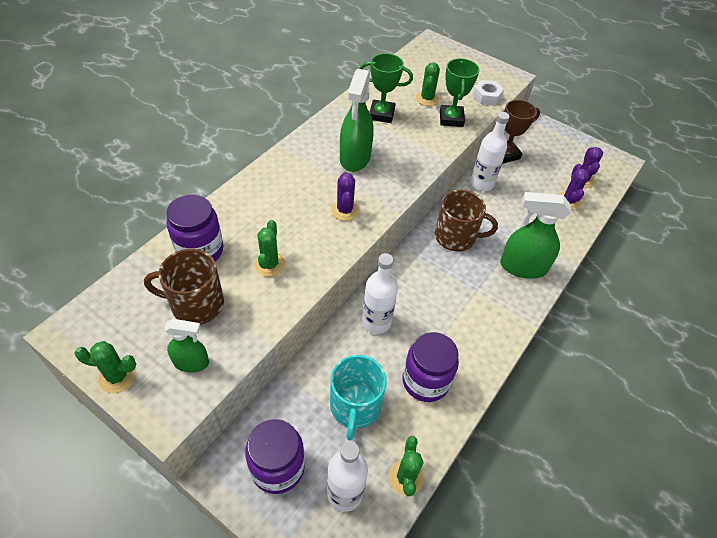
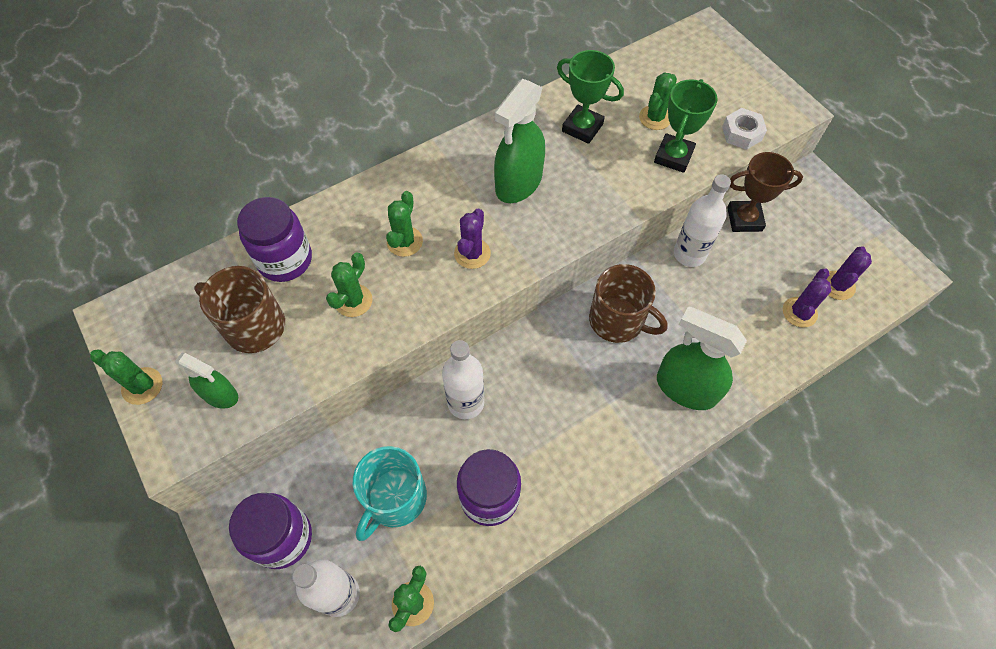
camera: 25 degrees right, 10 degrees up
(290, 215) = (404, 241): none -> green cactus

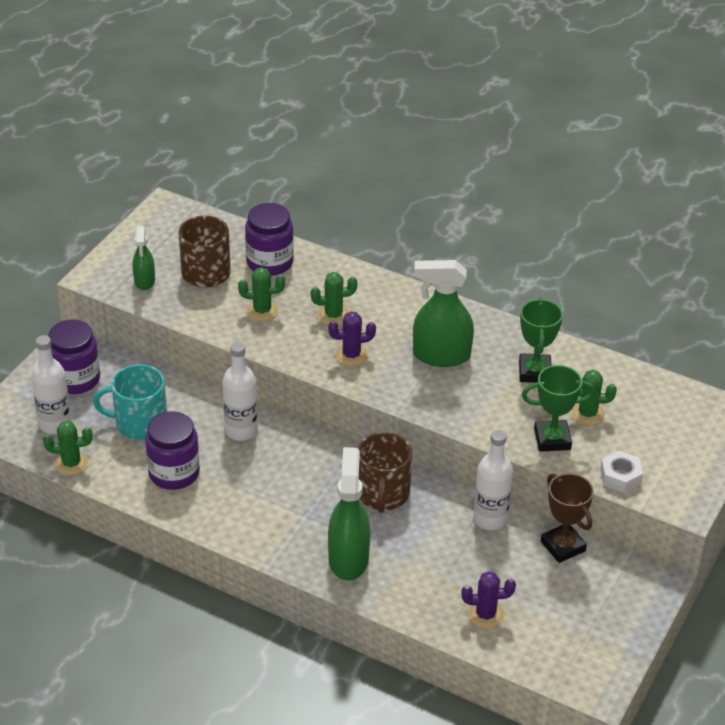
camera: 60 degrees right, 20 degrees down
(142, 386) = (126, 244): green cactus -> none
(837, 285) = (539, 635): purple cactus -> none

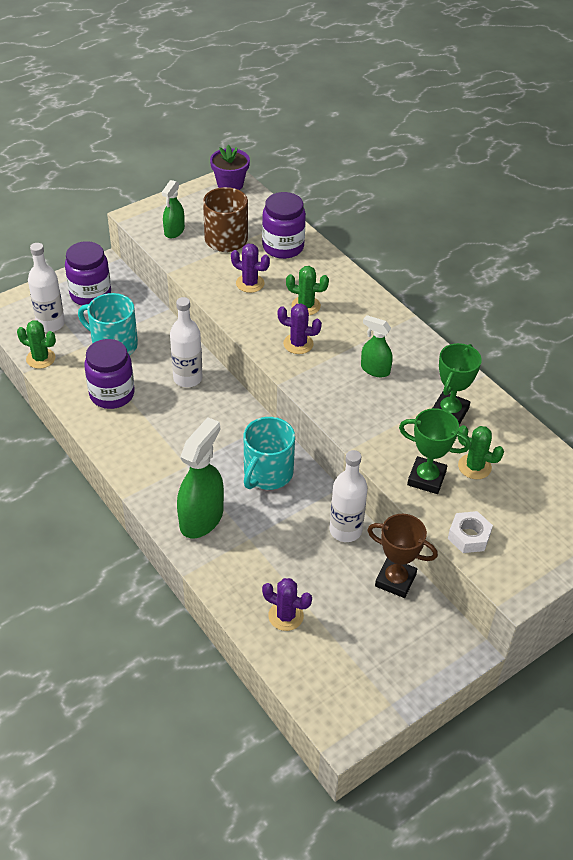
camera: 25 degrees right, 5 degrees up
(168, 213) = (230, 184): none -> purple flower pot
(262, 310) = (250, 283): green cactus -> purple cactus
(383, 494) = (267, 473): brown mug -> turquoise mug
(441, 355) = (375, 369): green spray bottle -> green spray bottle, size x0.58
(563, 546) = (395, 580): brown trophy -> brown trophy turned 60 degrees counterclockwise

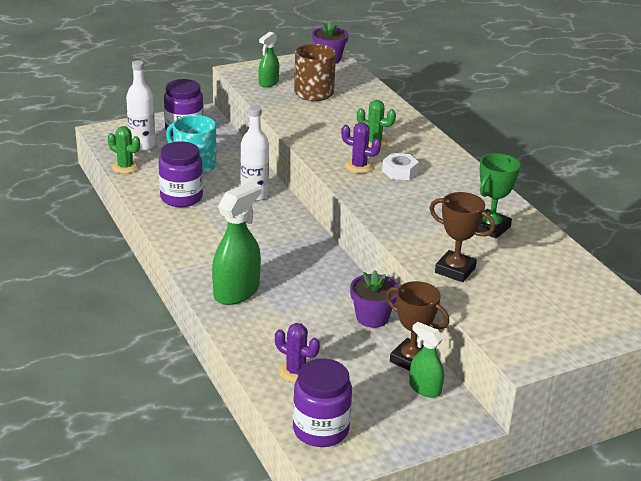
camera: 10 degrees right, 15 degrees down
(250, 283) = (326, 123): purple cactus -> none
(267, 473) = (309, 268): turquoise mug -> none
(283, 247) = (364, 103): purple jar -> purple jar (320, 430)
(345, 530) = (372, 317): white bottle -> purple flower pot
(375, 369) = (426, 191): green spray bottle -> green spray bottle (424, 388)
(426, 478) = (455, 270): green trophy -> brown trophy
(469, 536) = (485, 315): white nut -> white nut (399, 171)
(474, 467) = (505, 268): green cactus -> none

